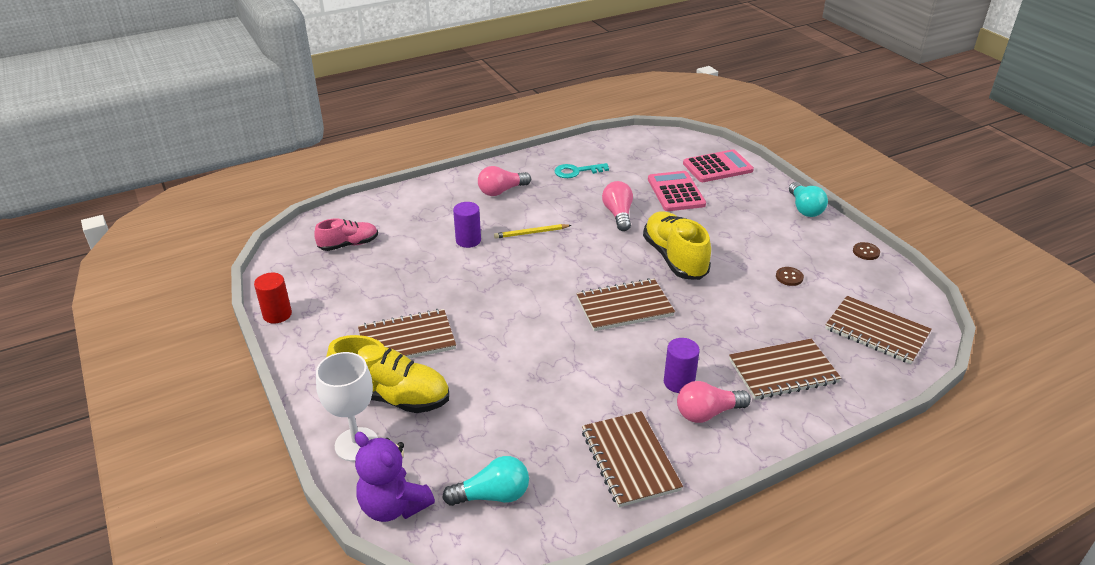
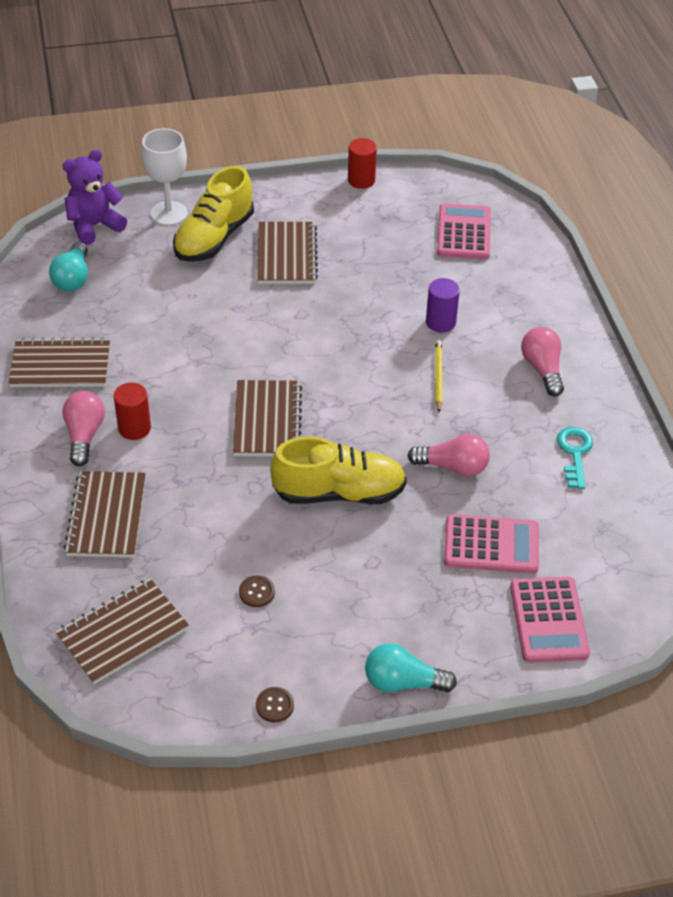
camera: 105 degrees right, 10 degrees up
(348, 244) = (463, 233): pink shoe -> pink calculator
(679, 382) = (134, 428): purple cylinder -> red cylinder

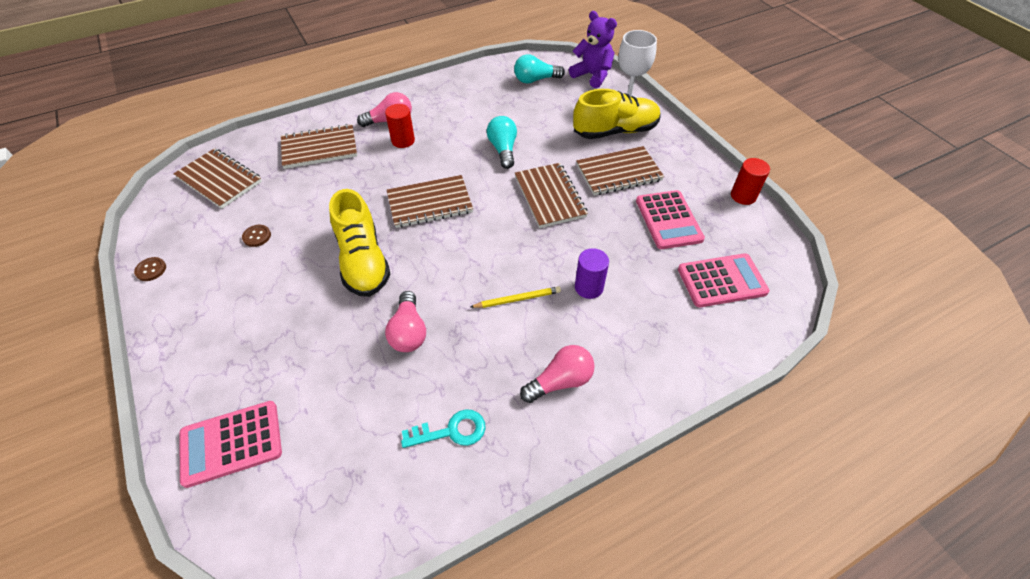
camera: 75 degrees right, 5 degrees up
(61, 365) = (450, 96): brown notebook -> brown notebook (550, 196)
(214, 238) = (615, 131): yellow shoe -> yellow shoe turned 150 degrees clockwise
(403, 682) = (166, 343): turquoise light bulb -> turquoise light bulb (503, 149)
(491, 545) = (319, 379): pink calculator -> pink calculator (668, 220)

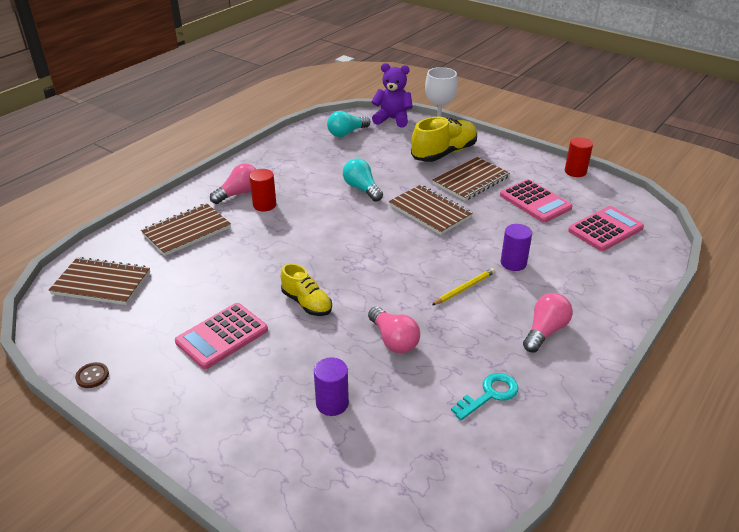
camera: 25 degrees left, 15 degrees down
(231, 443) = (304, 477): pink calculator -> pink calculator (222, 336)
(257, 236) = (184, 316): brown button -> none
(307, 377) = (332, 403): none -> purple cylinder
(363, 261) = (307, 303): yellow shoe -> yellow shoe, size x0.61
(430, 203) = (330, 244): brown notebook -> none

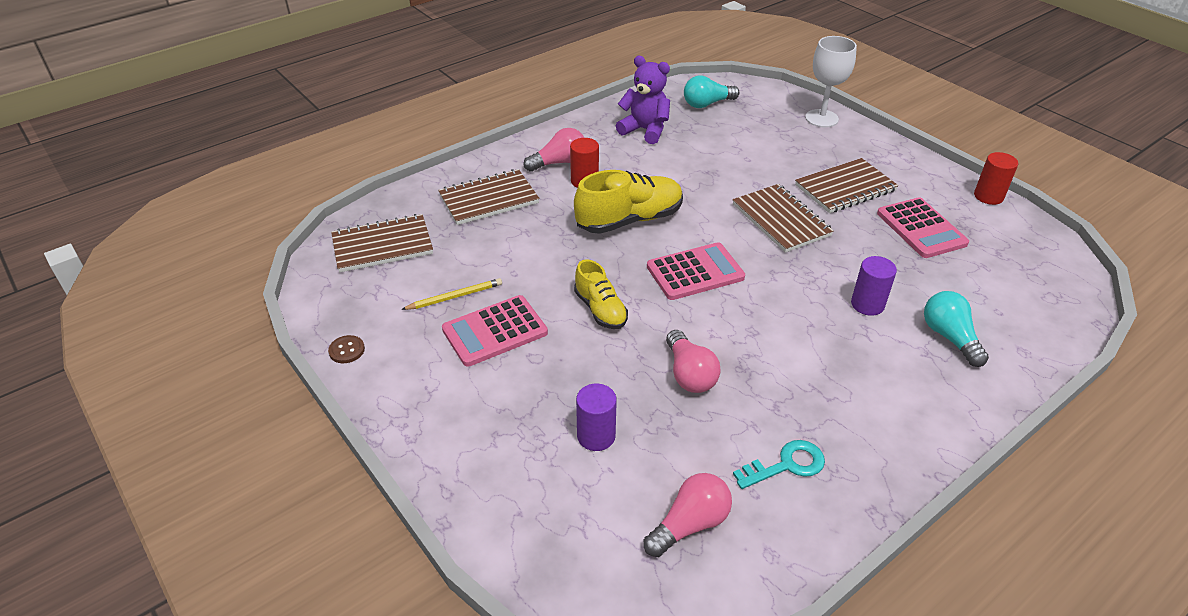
camera: 15 degrees right, 5 degrees up
(101, 283) = (382, 245): brown notebook -> brown notebook turned 45 degrees counterclockwise
(362, 189) = (705, 178): turquoise light bulb -> turquoise light bulb (949, 337)
(392, 119) = (769, 94): purple teddy bear -> purple teddy bear (645, 130)
(444, 153) = (821, 147): yellow shoe -> yellow shoe (629, 220)
(464, 288) = (795, 326): yellow pencil -> yellow pencil (455, 296)
(545, 331) = (881, 400): pink light bulb -> pink light bulb (690, 524)
(605, 229) = (1004, 280): pink calculator -> pink calculator (695, 272)

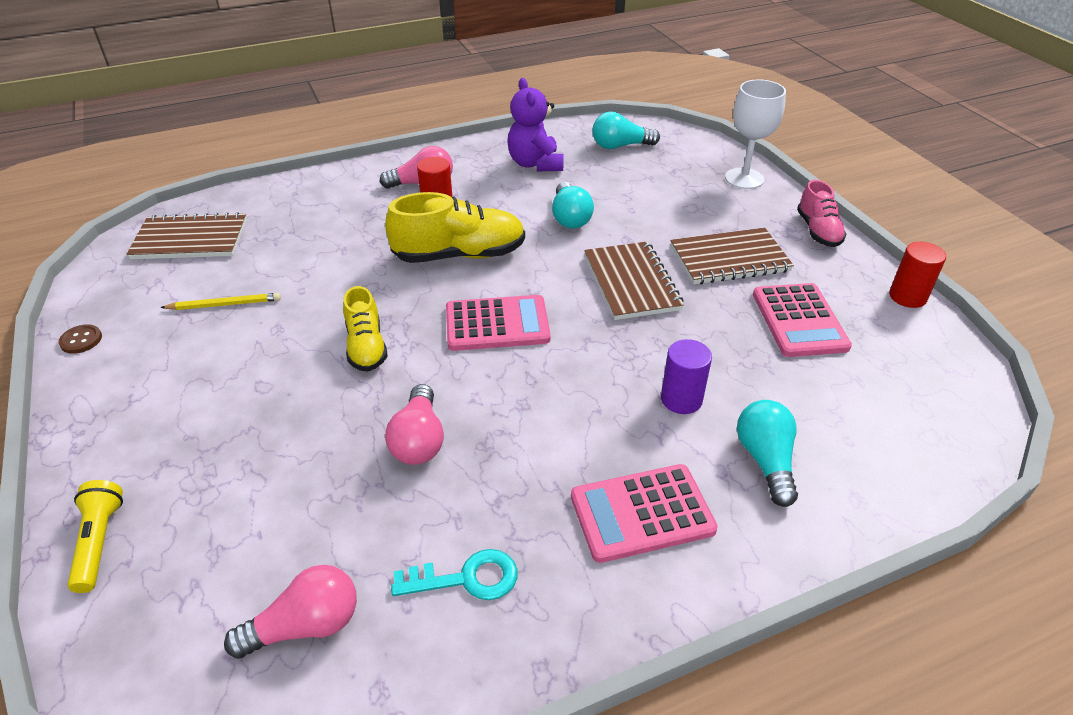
camera: 15 degrees right, 0 degrees up
(485, 504) = (99, 542): none -> yellow flashlight
(489, 199) = (326, 210): brown notebook -> none
(495, 331) = (240, 349): pink calculator -> pink calculator (642, 513)
(596, 436) = (269, 490): purple cylinder -> none
(645, 130) = (535, 164): purple teddy bear -> purple teddy bear turned 150 degrees counterclockwise
(701, 173) = (570, 217): none -> turquoise light bulb
(899, 154) = (818, 231): none -> pink shoe

